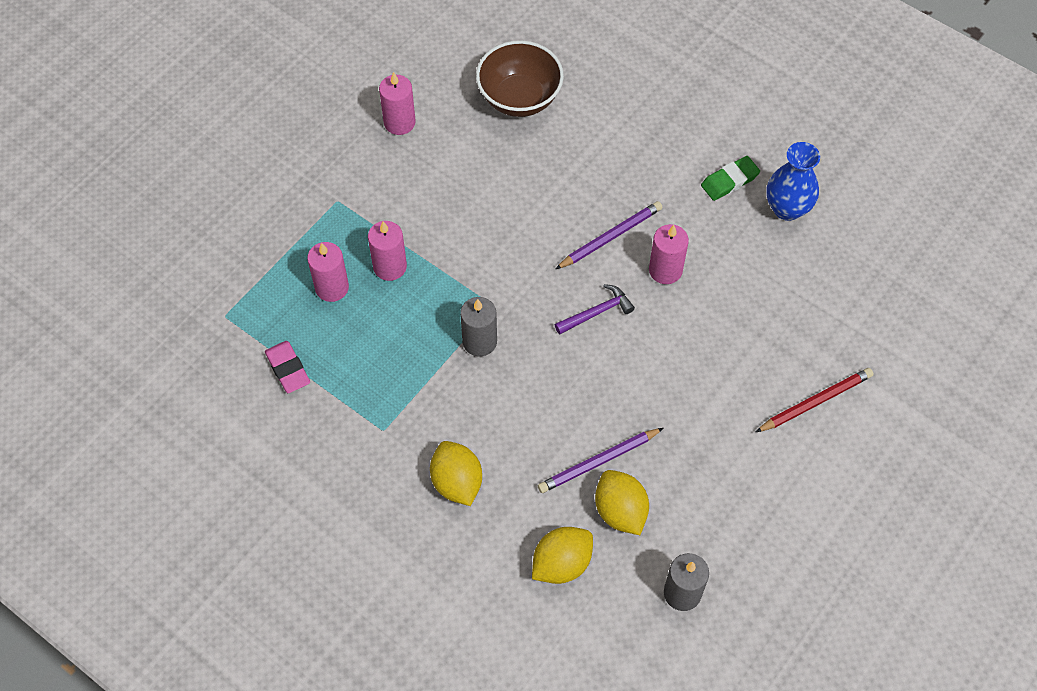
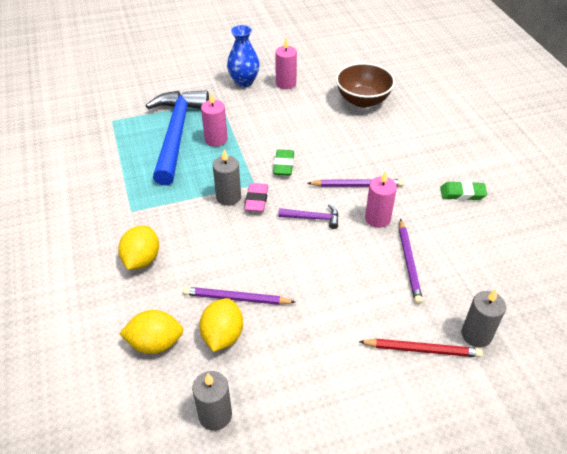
camera: 35 degrees right, 15 degrees down
(288, 369) = (115, 157): pink eraser -> pink eraser (256, 200)
(332, 287) = (176, 134): pink candle -> blue hammer
(505, 257) = (283, 165): none -> green eraser
(736, 308) = (409, 263): none -> purple pencil
(787, 208) = (492, 226): blue vase -> blue vase (244, 82)
(852, 353) = (476, 335): none -> grey candle

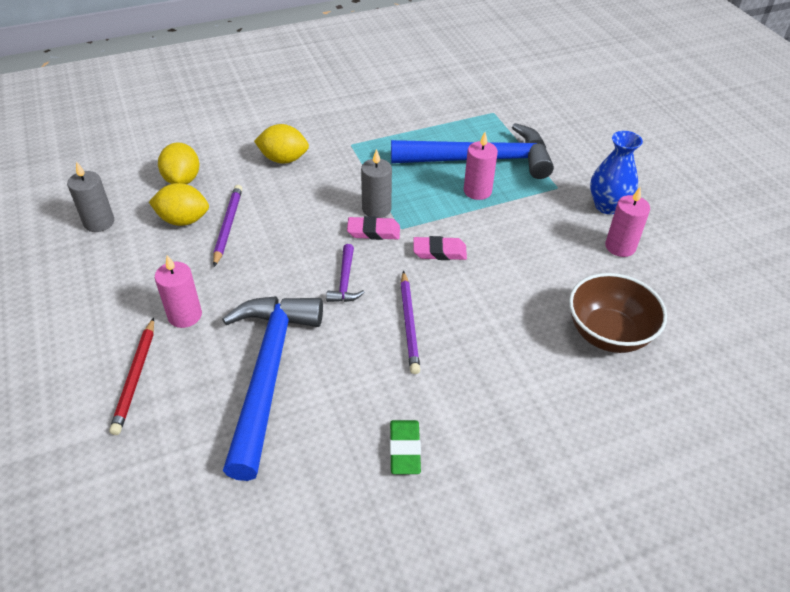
camera: 85 degrees right, 0 degrees up
(283, 165) = (439, 252): green eraser -> pink eraser
(377, 218) = (347, 344): pink candle -> pink candle (185, 315)
(409, 263) = (268, 373): purple pencil -> blue hammer
(476, 335) = (146, 435): grey candle -> none

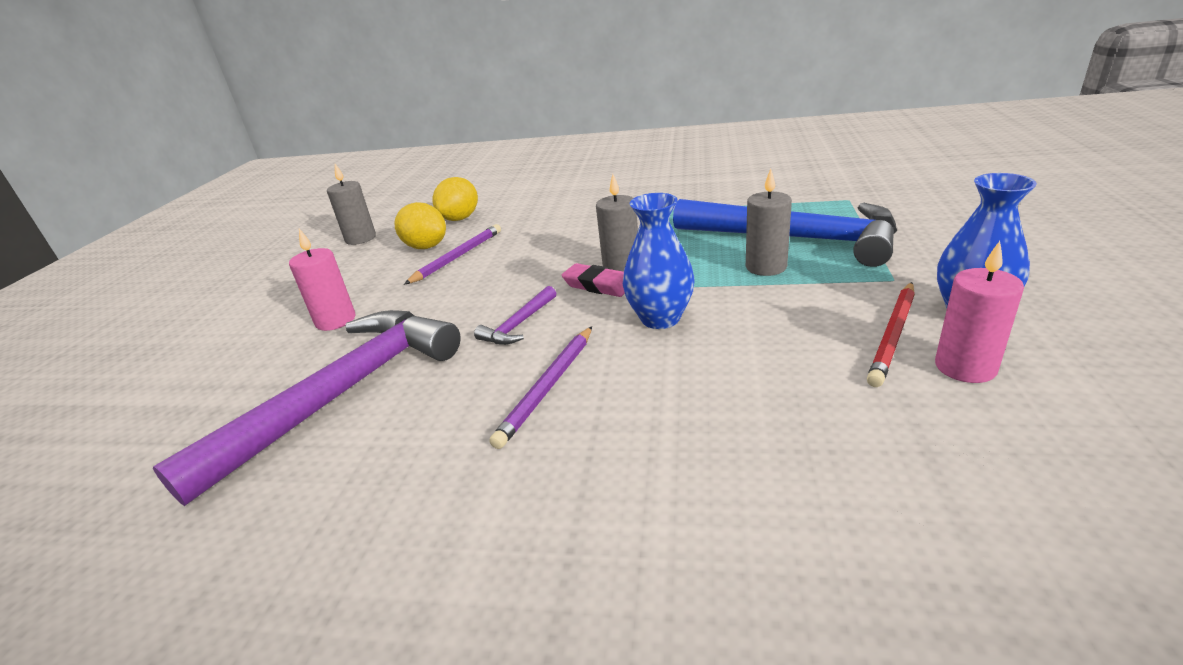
camera: 35 degrees right, 15 degrees down
(135, 377) = (232, 362): red pencil -> red pencil (893, 335)
(268, 373) = (342, 394): blue hammer -> purple hammer
(283, 159) = (566, 214): yellow lemon -> none
(405, 449) = (385, 547): green eraser -> none
(439, 252) = (660, 318): pink eraser -> blue vase
(477, 191) = (766, 267): pink candle -> grey candle
(608, 334) = (861, 490): brown bowl -> none

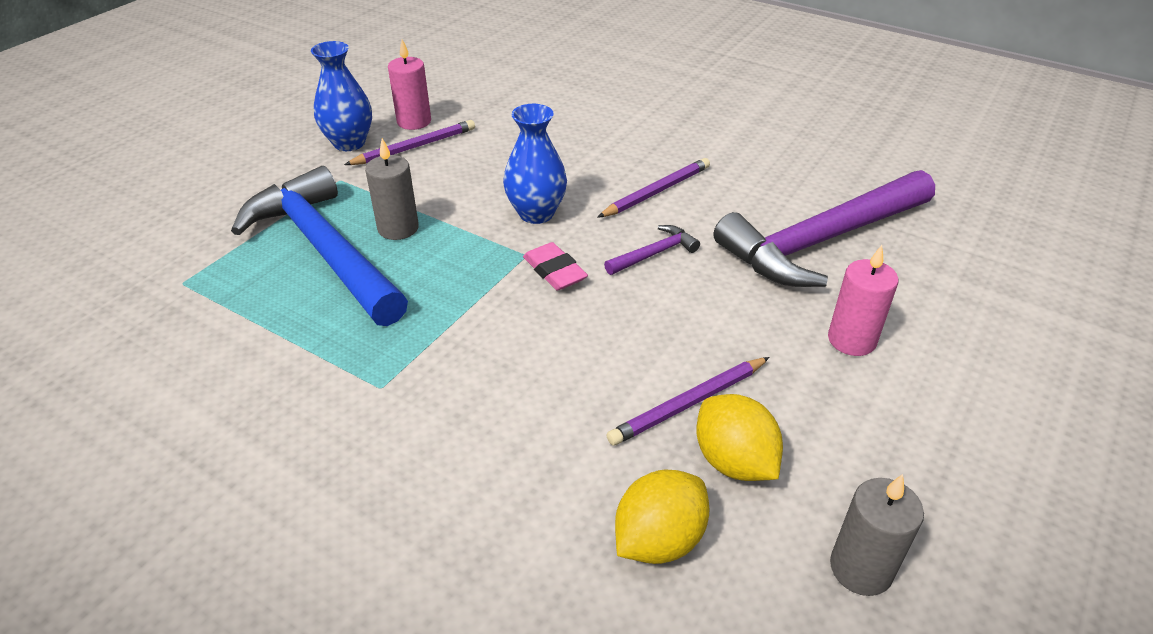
camera: 160 degrees left, 10 degrees up
(621, 266) = (511, 288): grey candle -> none
(893, 335) = (415, 147): red pencil -> purple pencil

